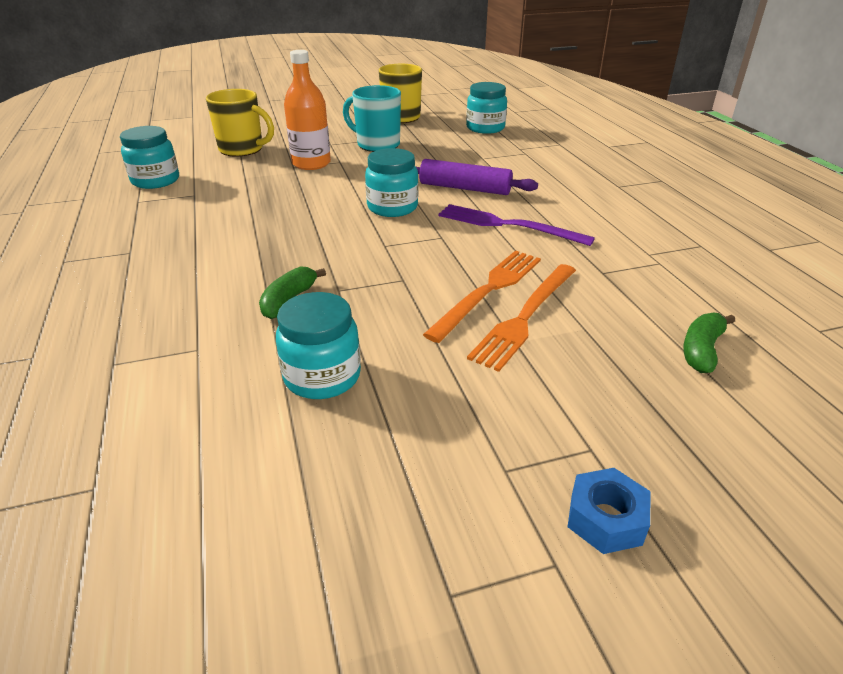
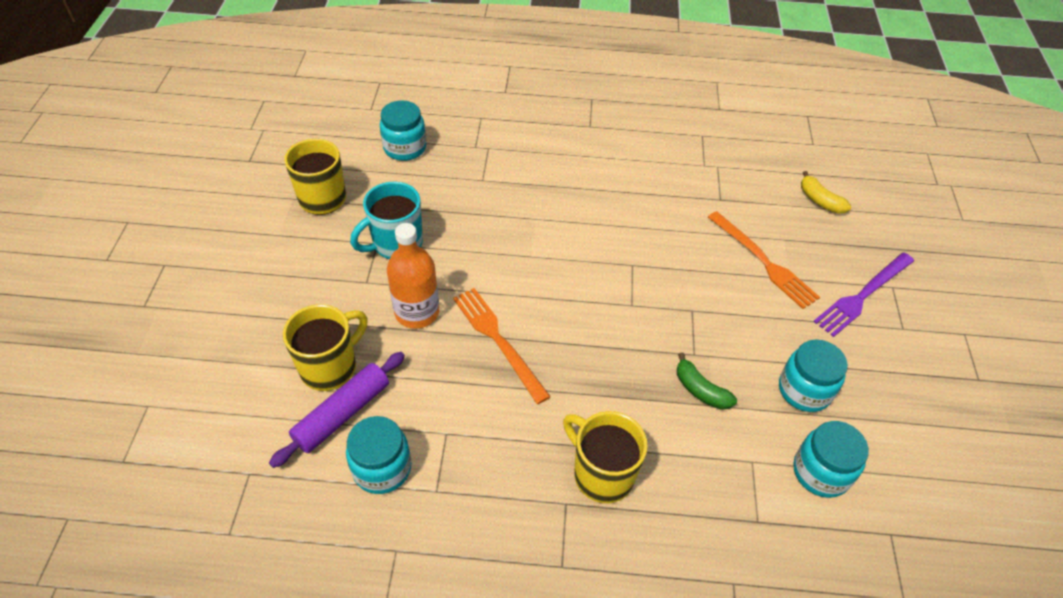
camera: 70 degrees left, 15 degrees up
(164, 263) = (602, 474): none -> yellow mug
(392, 207) = (561, 278): turquoise jar -> turquoise jar (821, 472)
(465, 188) = (545, 217): purple rolling pin -> purple rolling pin (342, 413)
(488, 291) = (725, 268): orange fork -> orange fork (498, 340)
(507, 225) = (629, 218): purple fork -> purple fork (863, 295)
(605, 519) = (940, 303): blue nut -> none
(701, 350) = (820, 200): green banana -> yellow banana

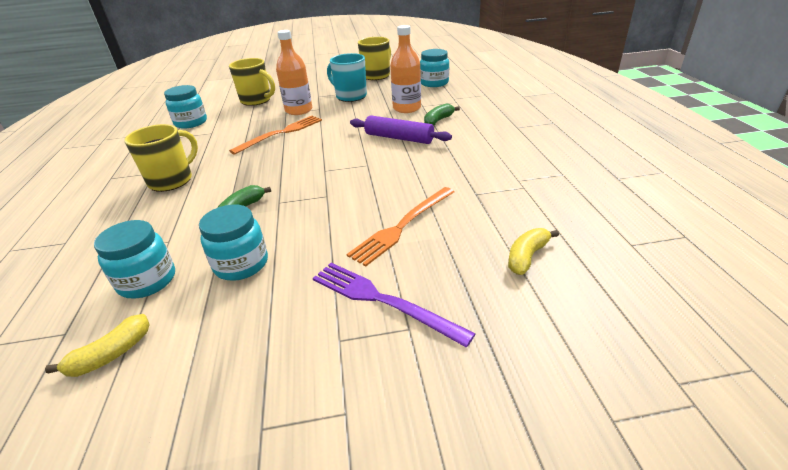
camera: 80 degrees right, 15 degrees down
(342, 413) = (226, 108): purple rolling pin -> purple rolling pin (399, 138)
(483, 196) = (407, 108): none -> orange bottle
(539, 178) = (438, 120): none -> green banana
(917, 486) = (111, 354): none -> yellow banana

